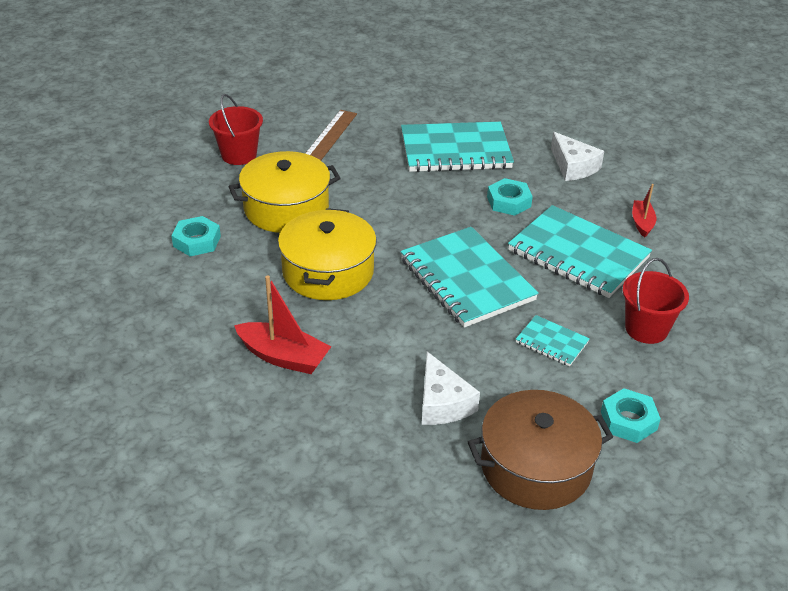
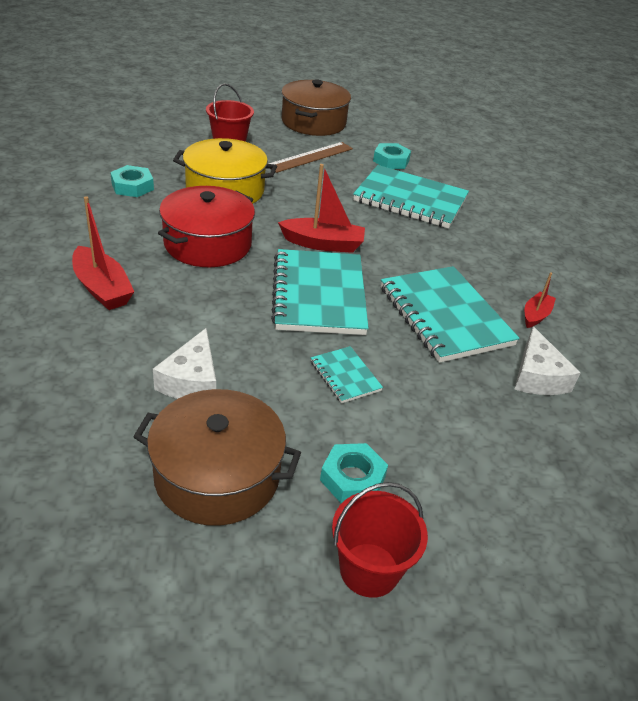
camera: 25 degrees right, 0 degrees up
(292, 96) = (313, 122): none -> brown pot
(328, 272) = (208, 244): yellow pot -> red pot
(425, 228) = (323, 244): none -> red boat
(509, 202) = (420, 252): turquoise nut -> turquoise nut (391, 161)
(573, 166) = (509, 248): white cheese -> white cheese (537, 376)
(646, 329) = (453, 405): red bucket -> red bucket (369, 569)

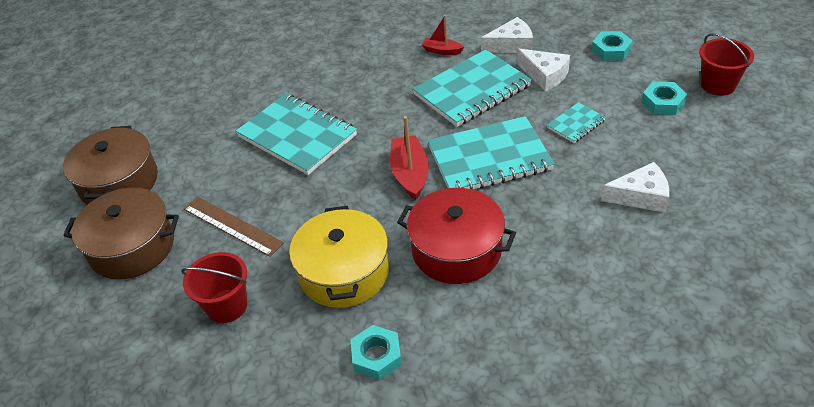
camera: 95 degrees left, 5 degrees up
(102, 288) = (575, 295): red boat -> none
(217, 475) = (710, 156): brown pot -> brown pot (119, 182)
(391, 161) = (216, 163): turquoise nut -> turquoise nut (611, 50)
(410, 200) = (297, 136): turquoise notebook -> turquoise notebook turned 60 degrees counterclockwise
(457, 384) = (544, 75): none -> white cheese

